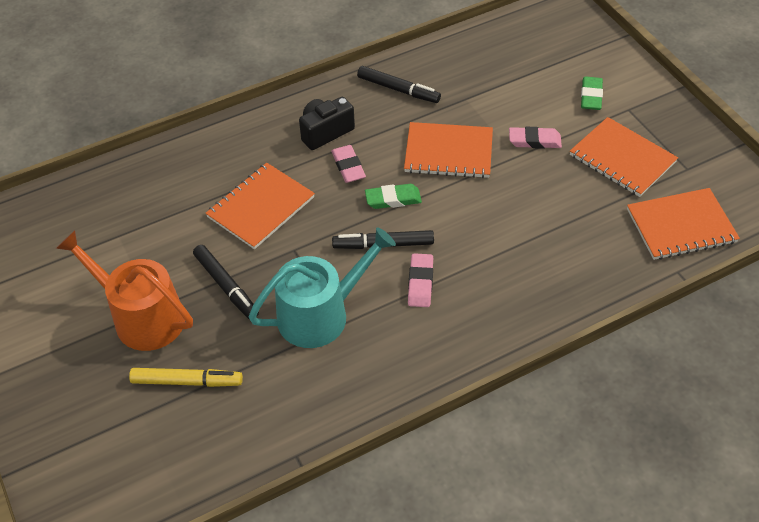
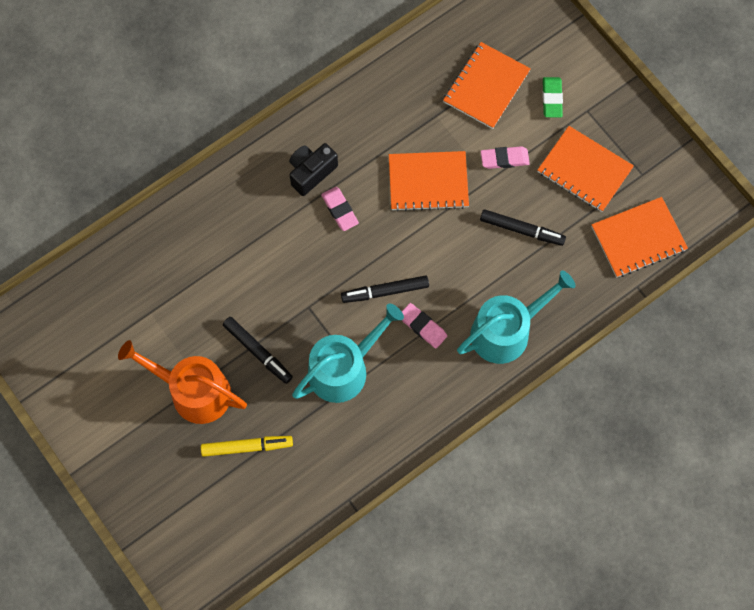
camera: 10 degrees left, 20 degrees up
(261, 207) = (269, 265): orange notebook -> orange notebook (486, 86)
(393, 199) = (386, 241): green eraser -> none
(398, 90) = (371, 112): black marker -> black marker (522, 230)
(420, 283) = (423, 326): pink eraser -> pink eraser turned 45 degrees counterclockwise
(518, 298) = (506, 331): none -> turquoise watering can

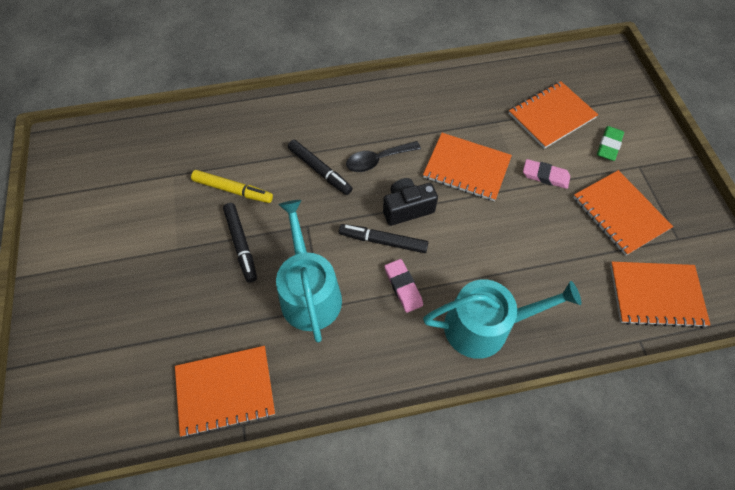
camera: 25 degrees right, 10 degrees down
(193, 391) = (165, 254): orange watering can -> none
(247, 447) = (179, 325): yellow marker -> yellow marker (233, 190)
(311, 172) = (368, 124): black camera -> black camera (407, 208)
(319, 481) = (225, 391): none -> orange notebook
(339, 210) = (377, 160): pink eraser -> black spoon
(344, 368) = (309, 293): turquoise watering can -> turquoise watering can turned 90 degrees counterclockwise
(522, 230) = (538, 240): black marker -> black marker (320, 170)

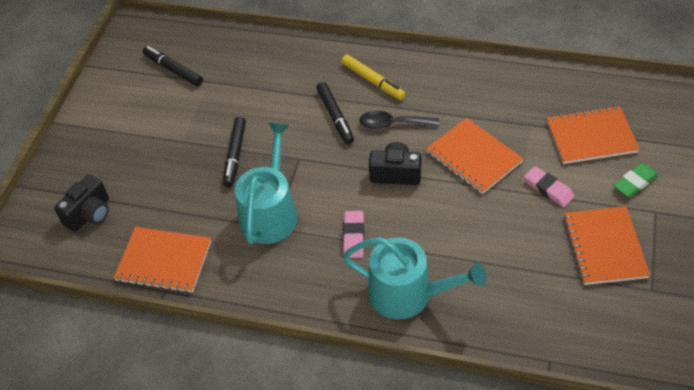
camera: 30 degrees right, 10 degrees down
(113, 369) = (90, 214): none -> black camera
(233, 190) = (252, 109): yellow marker -> yellow marker (373, 81)
(383, 241) = (358, 193): black marker -> black marker (173, 70)
(656, 295) = (593, 329): orange notebook -> none

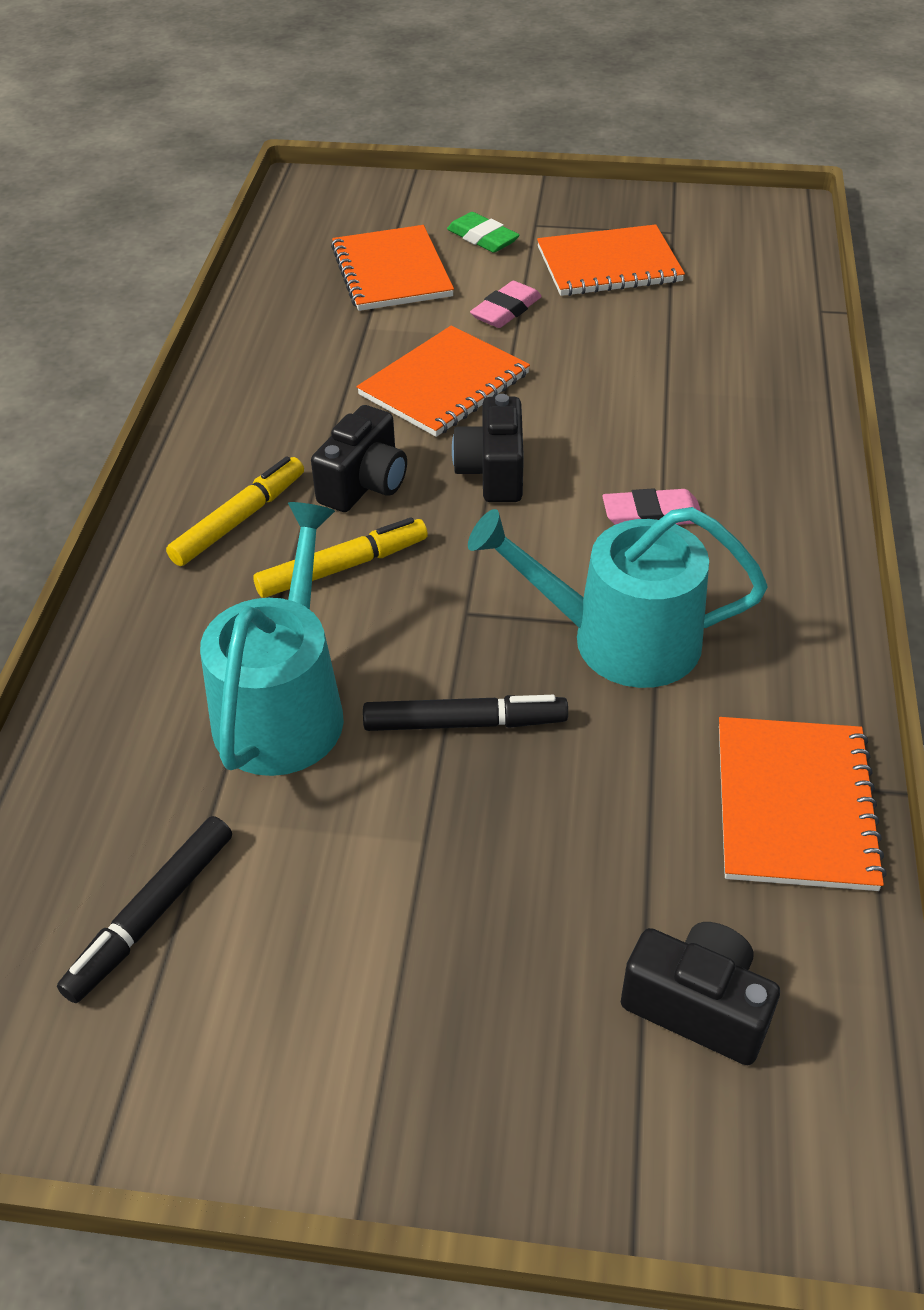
camera: 100 degrees left, 5 degrees down
(335, 117) = (343, 567): black marker -> yellow marker
(392, 124) = (364, 484): black spoon -> black camera
(408, 294) = (755, 443): turquoise watering can -> turquoise watering can (283, 707)

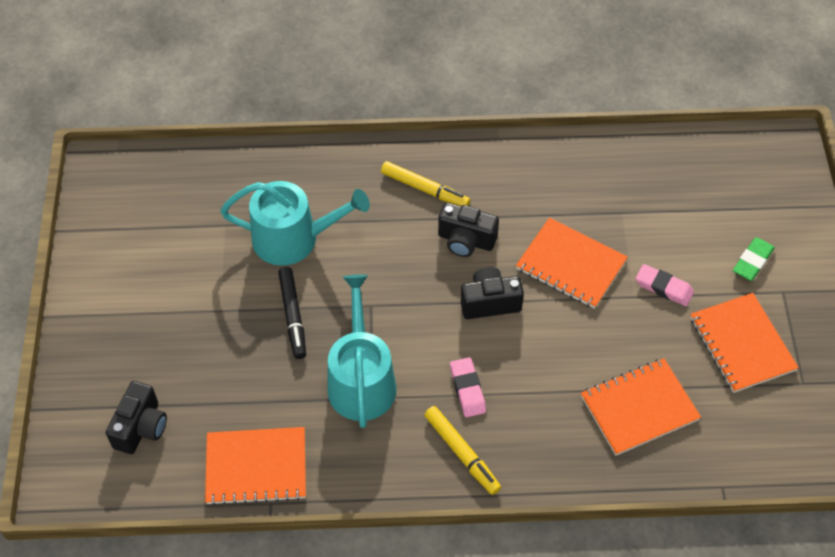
camera: 80 degrees right, 10 degrees up
(151, 915) = (173, 217): black marker -> none
(343, 567) = (395, 243): yellow marker -> yellow marker (461, 453)
(391, 272) = (691, 215): orange notebook -> orange notebook (639, 408)

